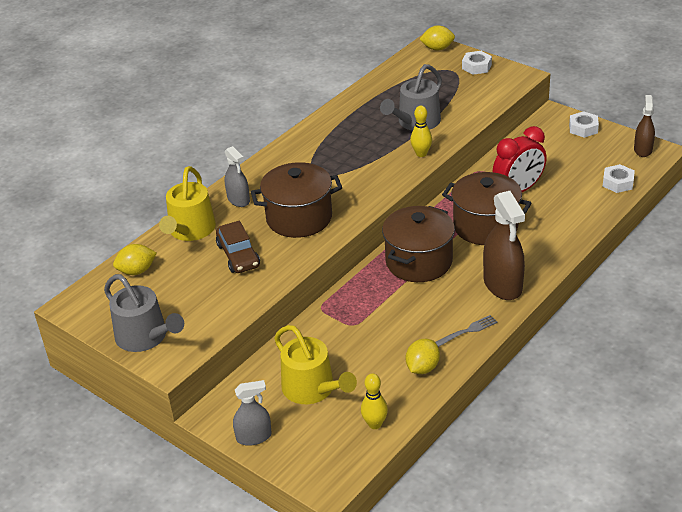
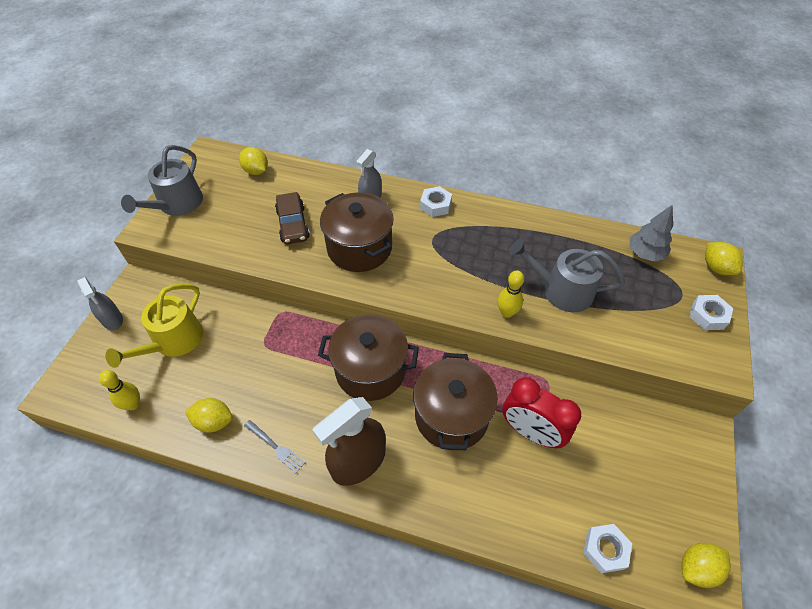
camera: 65 degrees right, 15 degrees up
(190, 230) = (317, 183): yellow watering can -> none
(238, 255) = (293, 224): brown car -> brown car turned 60 degrees counterclockwise
(404, 74) = (644, 254): none -> grey tree
(583, 128) = (697, 475): white nut -> white nut (435, 205)
(643, 150) = (697, 568): brown spray bottle -> yellow lemon

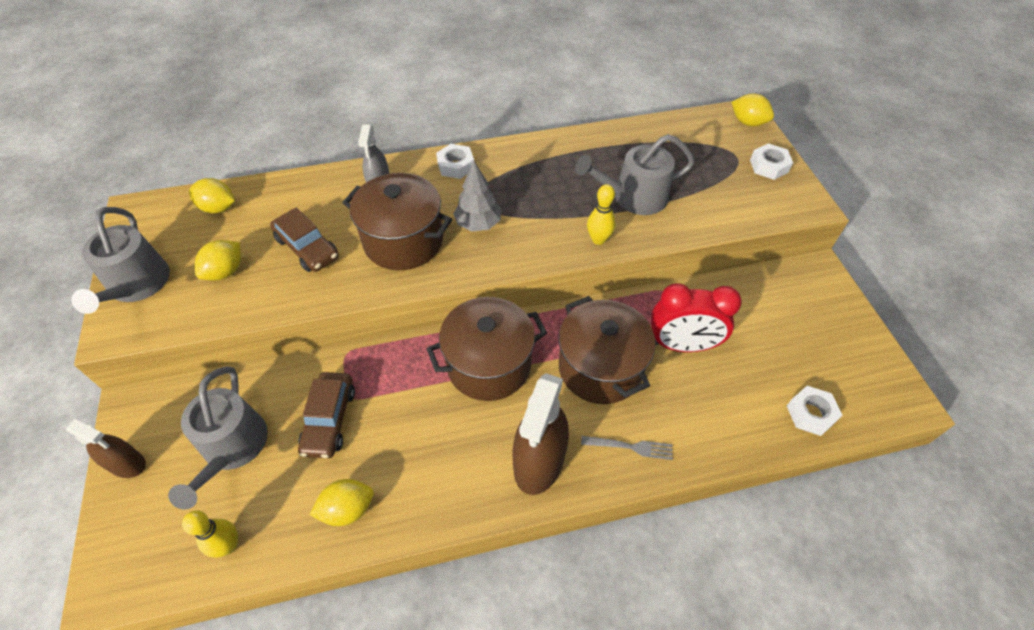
camera: 30 degrees left, 0 degrees up
(112, 319) = (127, 464): grey spray bottle -> brown spray bottle
(173, 341) = (232, 448): yellow watering can -> grey watering can
(241, 353) = (329, 420): none -> brown car
(275, 447) = (439, 496): grey fork -> grey fork (630, 447)
(644, 254) = (682, 134): grey tree -> grey tree (478, 224)
(697, 568) = (887, 387): yellow lemon -> yellow lemon (225, 272)

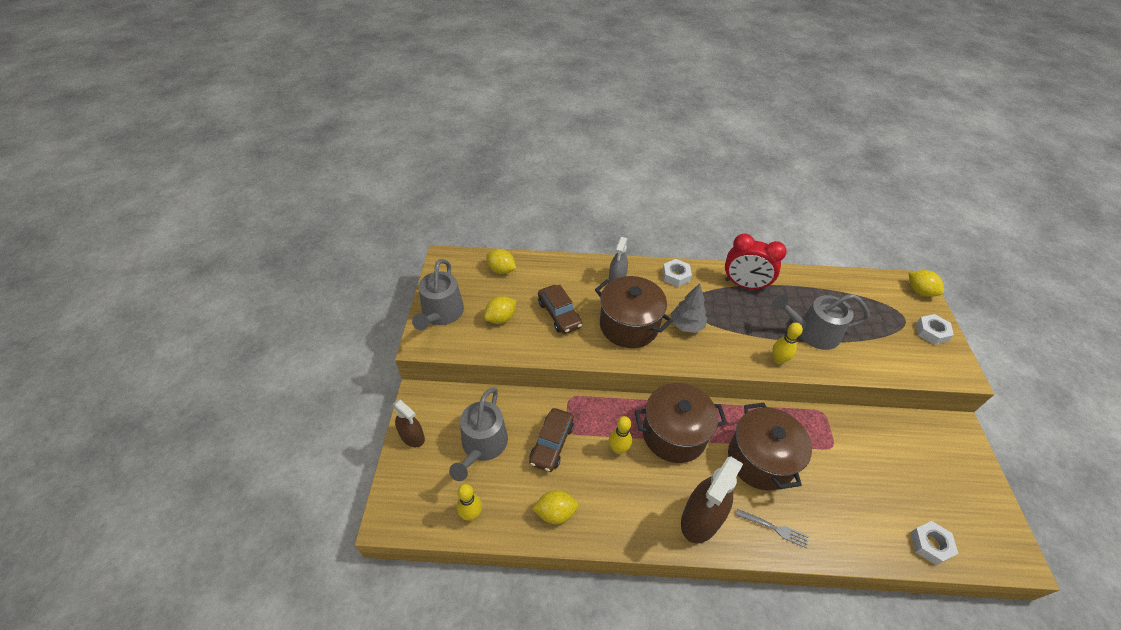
camera: 15 degrees right, 5 degrees down
(420, 402) = (618, 449): none -> yellow bowling pin
(682, 345) = (830, 459): red clock -> red clock (744, 285)

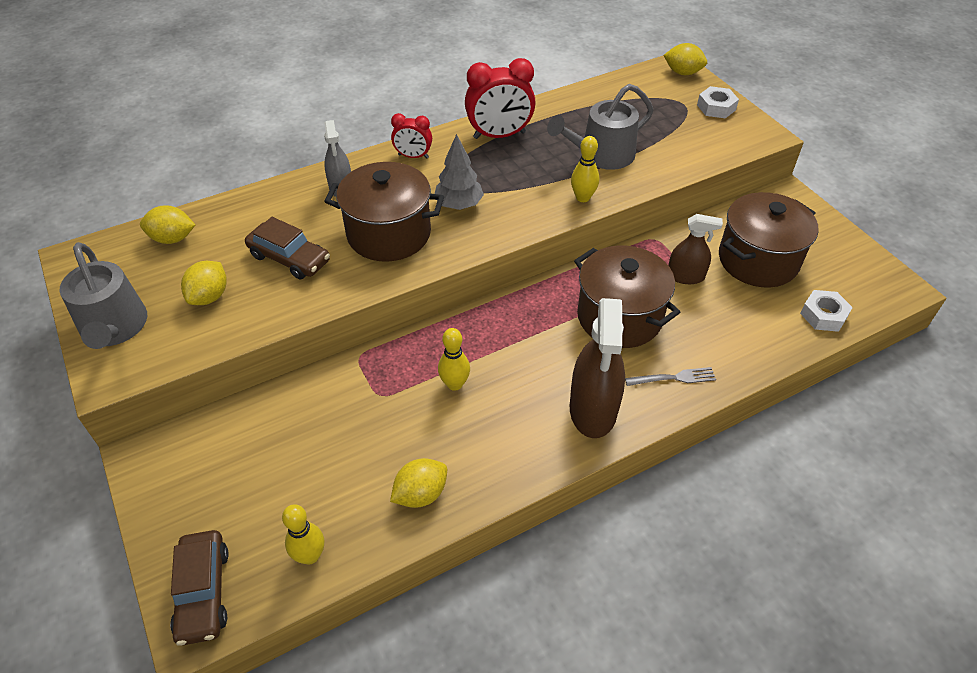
camera: 30 degrees left, 0 degrees up
(412, 437) = (163, 509): brown spray bottle -> brown spray bottle (685, 276)
(482, 445) = (274, 468): grey watering can -> none
(551, 443) = (367, 420): brown car -> brown car (203, 592)
(674, 434) = (510, 337): brown pot -> brown pot (758, 260)
(676, 276) = (413, 156): white nut -> red clock

